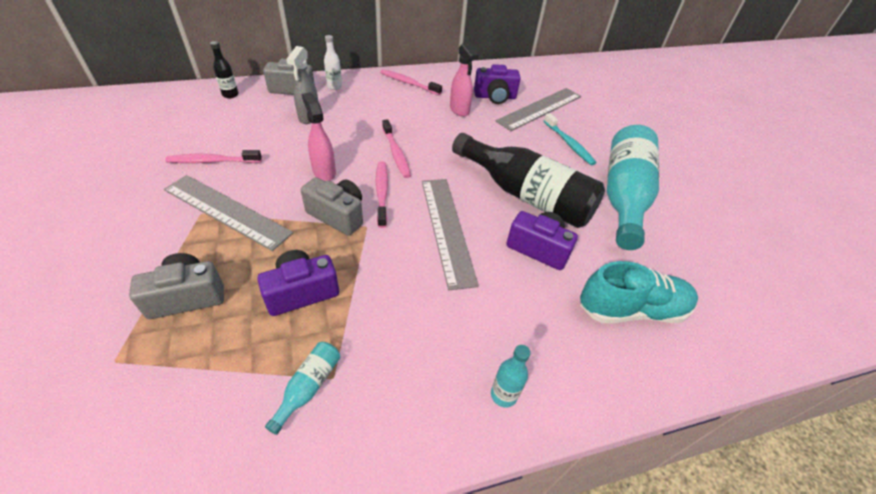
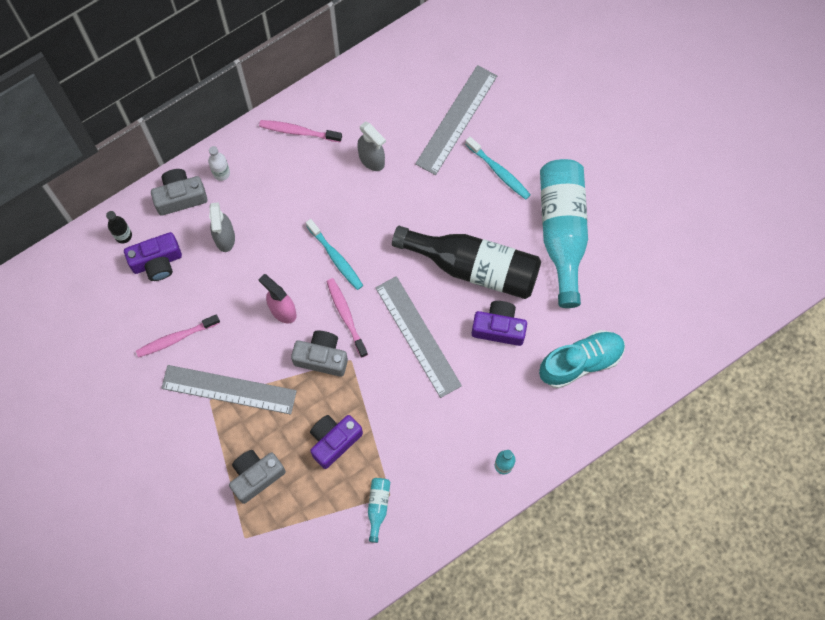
camera: 15 degrees left, 25 degrees up
(396, 153) = (335, 257): pink toothbrush -> turquoise toothbrush
(459, 110) = (372, 160): pink spray bottle -> grey spray bottle
(495, 97) = (402, 117): purple camera -> purple camera (157, 262)

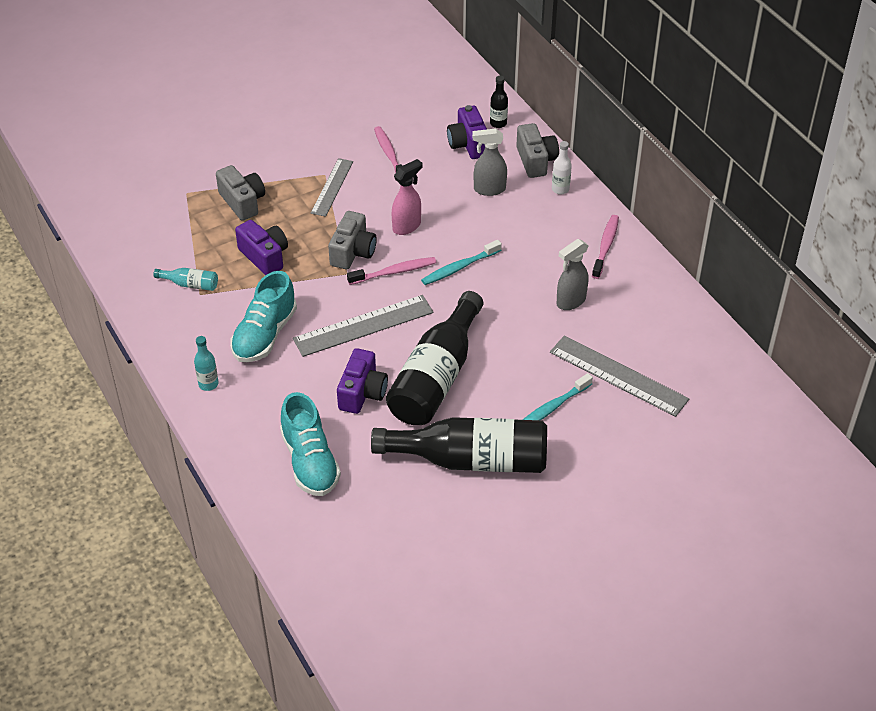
camera: 95 degrees right, 25 degrees down
(229, 389) = (332, 187): grey ruler -> grey ruler, size x0.65
(438, 424) = (265, 335): none -> turquoise shoe
(562, 232) = (470, 460): turquoise bottle -> black bottle

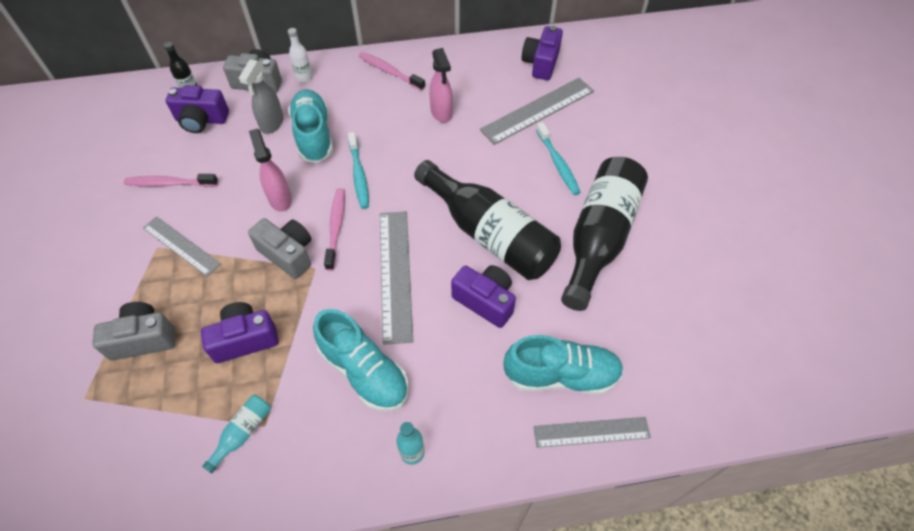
camera: 70 degrees left, 10 degrees up
(265, 493) = (591, 432): none -> grey ruler
(490, 221) = (313, 135): none -> turquoise shoe
(570, 301) = (441, 113): grey spray bottle -> pink spray bottle
(693, 362) = (541, 63): none -> purple camera

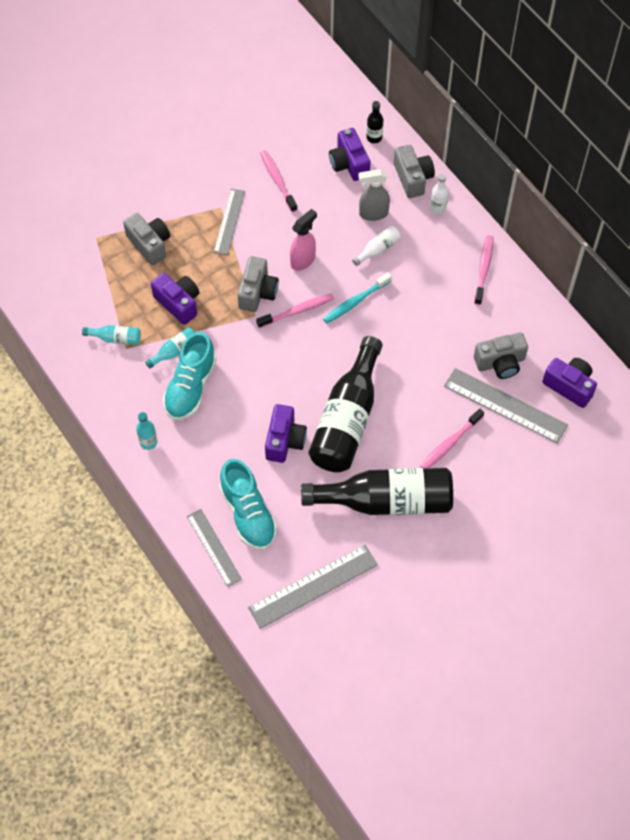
camera: 65 degrees right, 5 degrees up
(305, 369) = (174, 351): none -> turquoise bottle
(313, 135) = (378, 249): turquoise shoe -> white bottle
(395, 274) = (277, 370): grey ruler -> grey ruler (313, 586)
(441, 113) = (457, 331): pink spray bottle -> none
(492, 97) = (500, 363): none -> grey camera
(541, 63) = (569, 386): purple camera -> purple camera turned 45 degrees clockwise
(558, 163) = (450, 443): turquoise toothbrush -> pink toothbrush

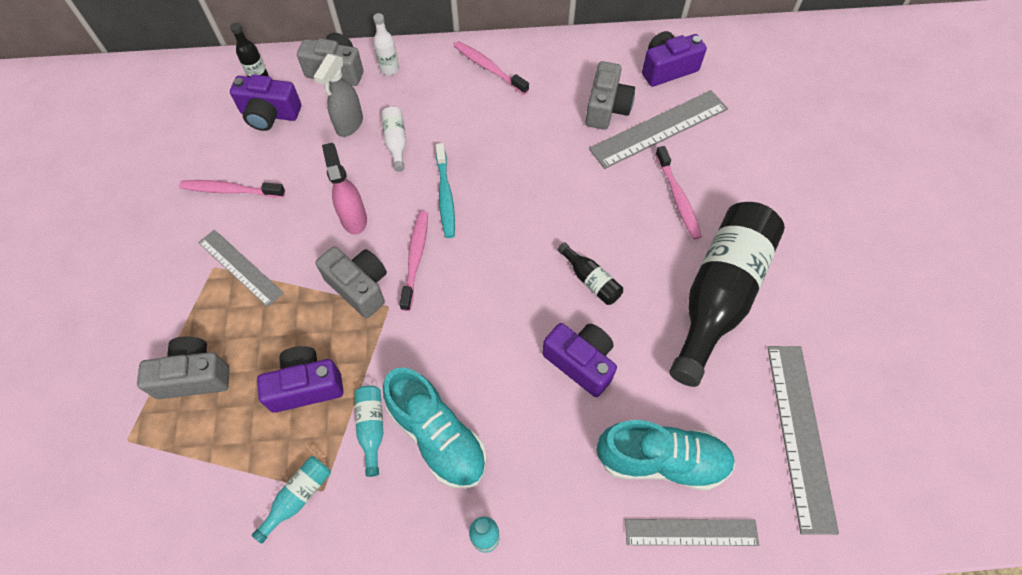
camera: 60 degrees left, 0 degrees up
(347, 419) = (590, 280): black bottle -> black bottle, size x0.41

